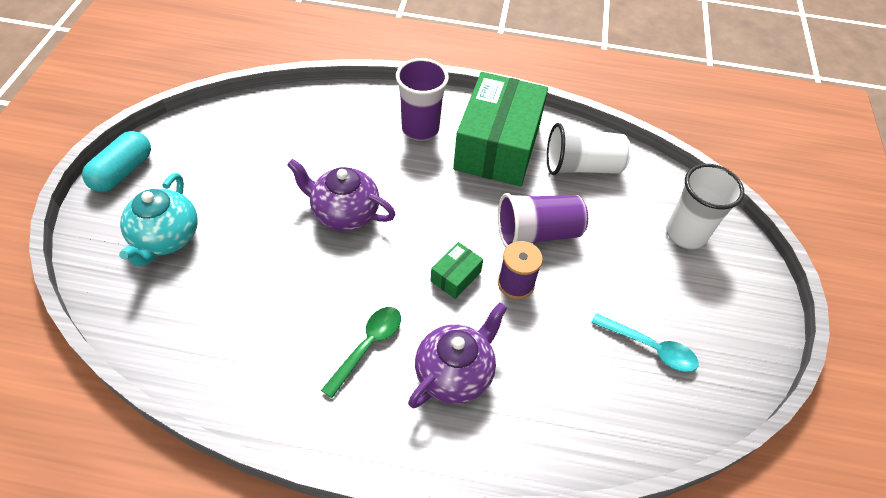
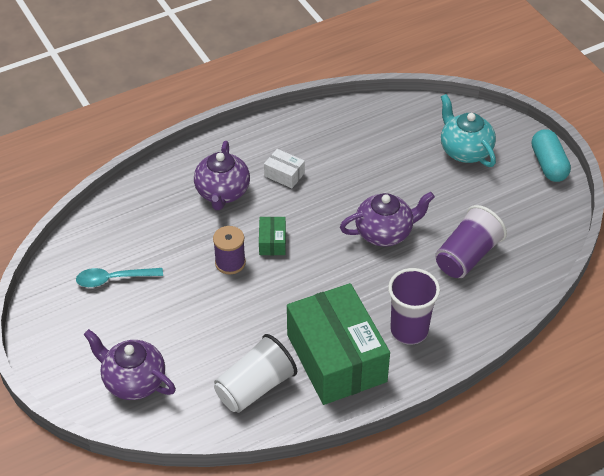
camera: 145 degrees right, 5 degrees down
(367, 346) = (284, 174): green spoon -> white box
(537, 233) = (244, 306): purple cup -> purple cup (467, 256)
(685, 234) = (133, 381): white cup -> purple teapot

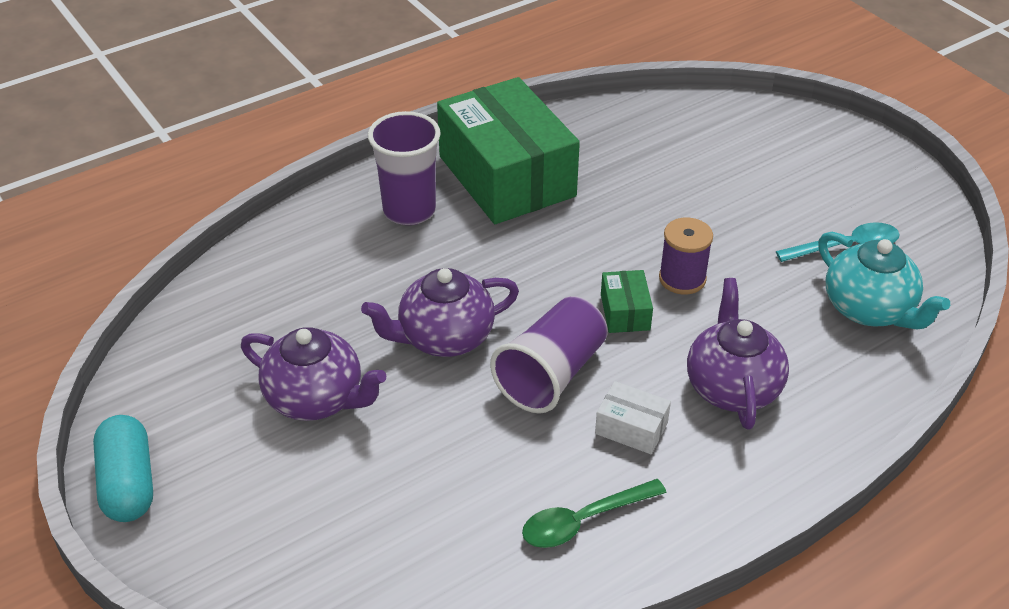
camera: 175 degrees right, 5 degrees down
(133, 381) = (758, 140): purple teapot -> purple teapot (316, 399)
(255, 387) = (605, 142): white cup -> none
(317, 134) = (584, 520): none -> green spoon
(465, 150) = (287, 503): turquoise teapot -> turquoise teapot (869, 309)
(467, 256) = (313, 310): purple cup -> purple cup (551, 374)

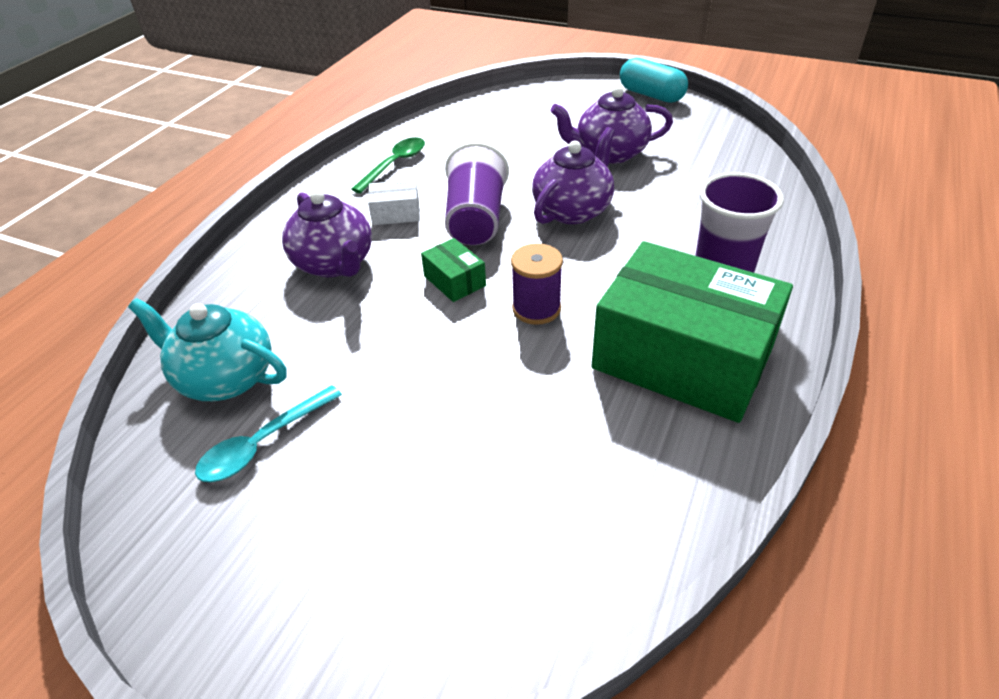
camera: 150 degrees right, 0 degrees up
(682, 278) = (423, 330): purple spool -> purple spool (536, 308)

